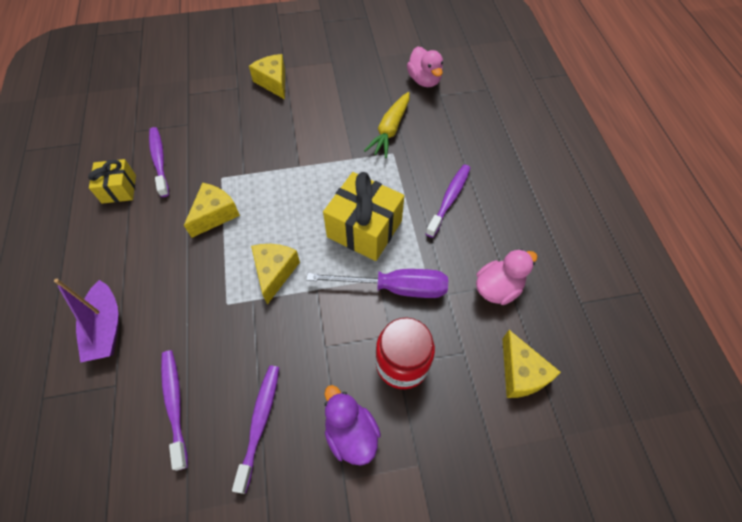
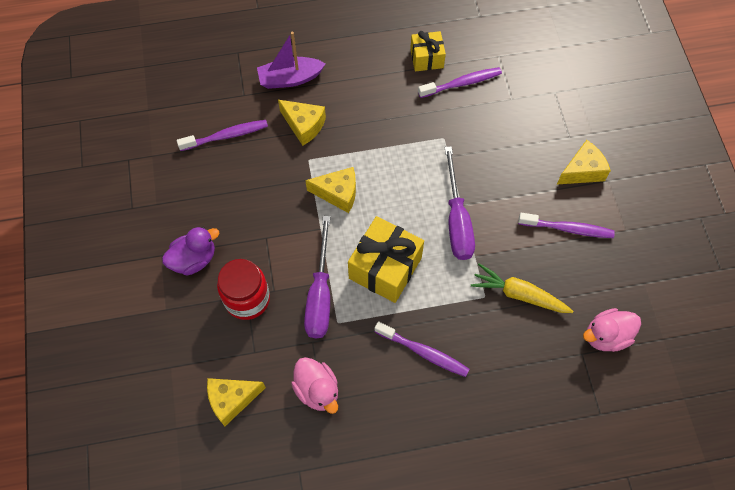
camera: 90 degrees right, 5 degrees up
(215, 214) = (400, 138): yellow cheese -> yellow cheese (304, 125)
(260, 422) = (208, 194): purple toothbrush -> purple toothbrush (568, 229)
(315, 170) = (457, 220): none -> purple screwdriver

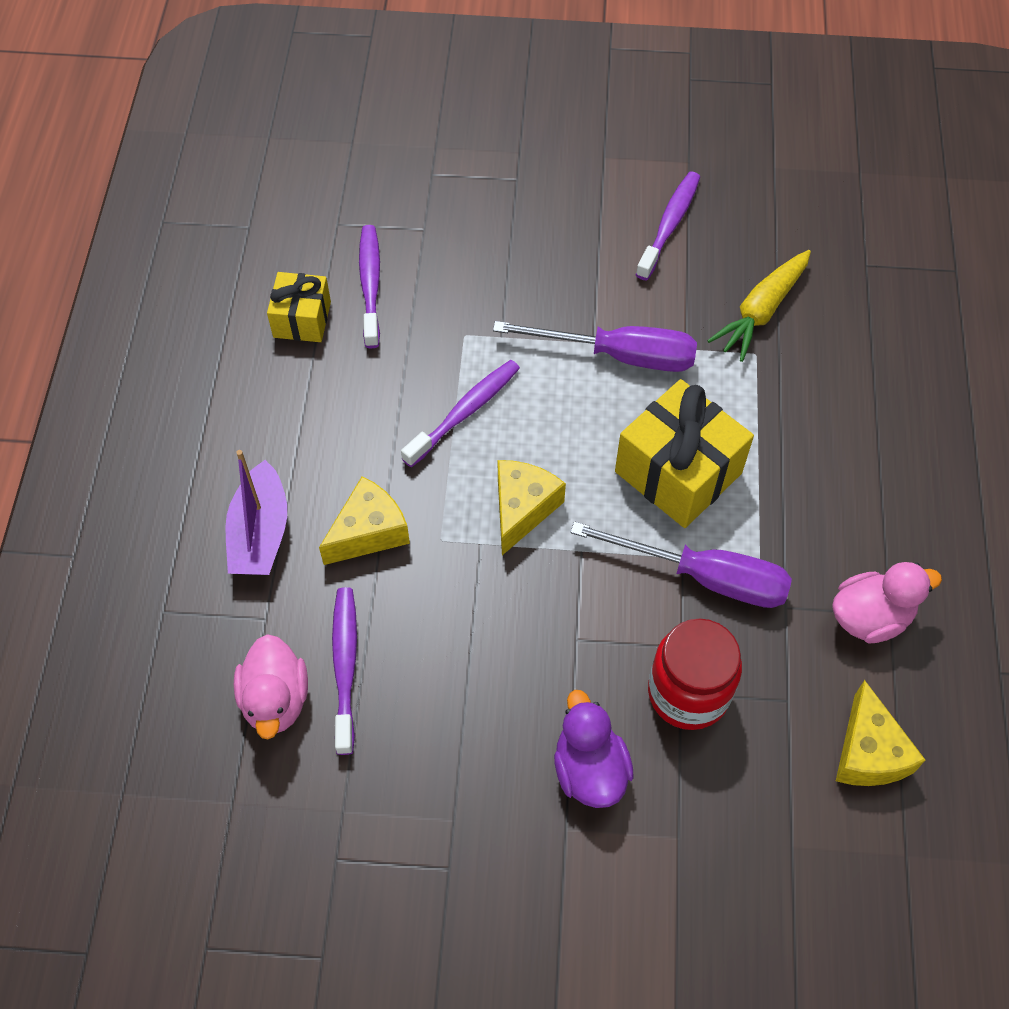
camera: 75 degrees left, 5 degrees down
(423, 352) = (831, 454): purple toothbrush -> purple toothbrush (465, 412)
(582, 171) = (579, 181): yellow cheese -> none
(606, 336) = (845, 230): pink duck -> pink duck (276, 699)

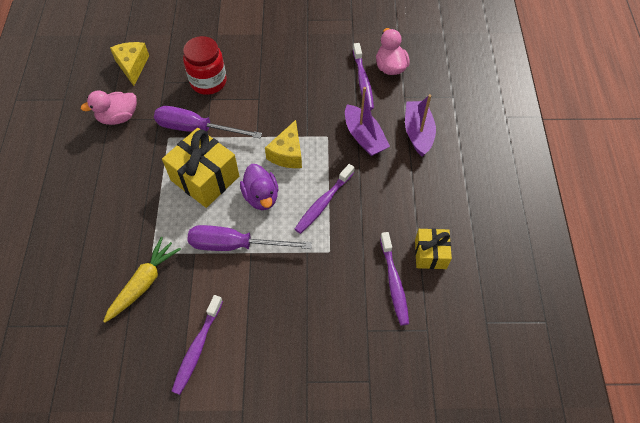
camera: 175 degrees right, 0 degrees up
(369, 532) = (364, 137): yellow cheese -> purple boat
(589, 769) = (252, 52): purple duck -> purple duck (261, 197)

